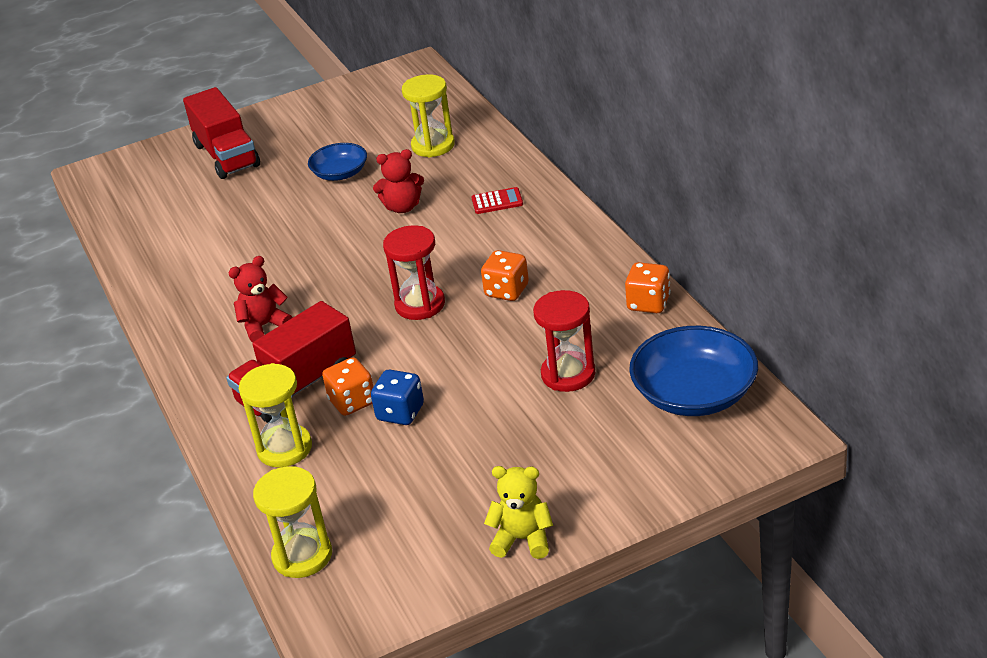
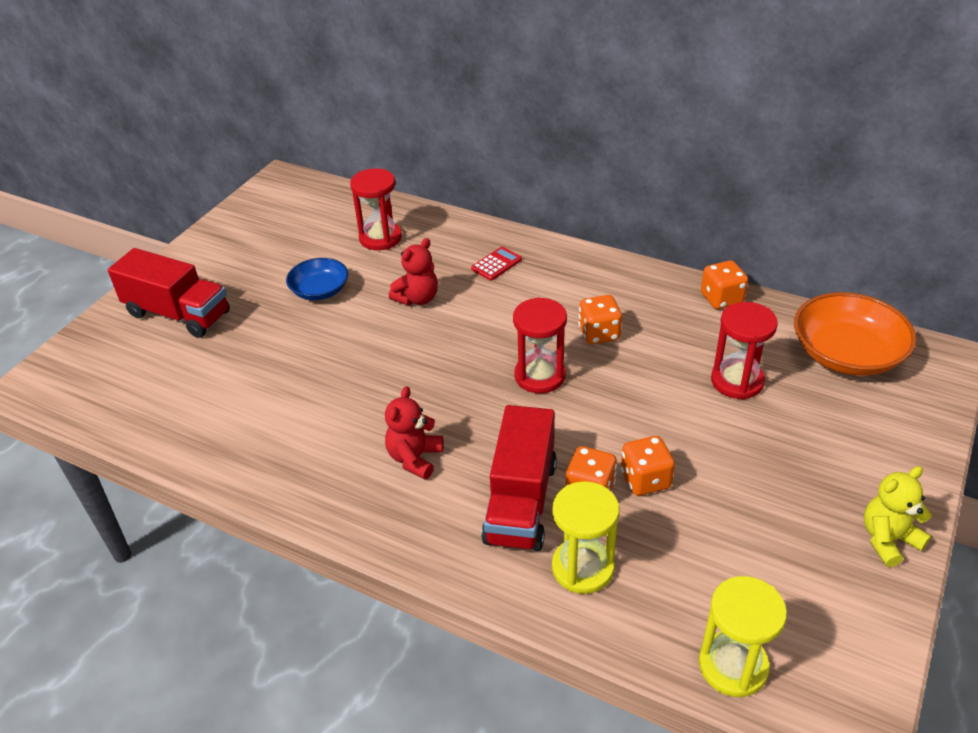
camera: 40 degrees left, 5 degrees up
(400, 413) = (645, 480): blue dice -> orange dice
(433, 145) = (380, 238): yellow hourglass -> red hourglass
(694, 394) = (846, 354): blue bowl -> orange bowl

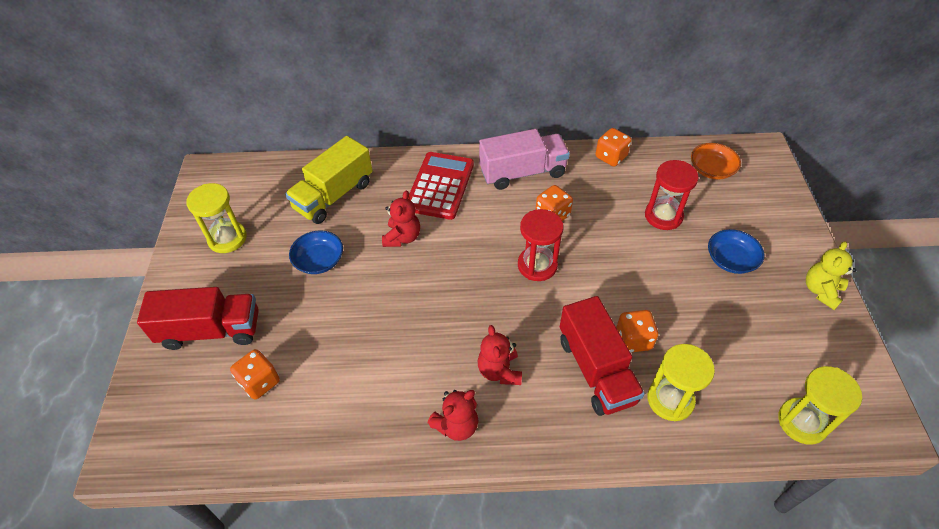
camera: 30 degrees left, 10 degrees up
(253, 242) = (227, 238): none -> yellow hourglass
(330, 488) = (456, 425): none -> red teddy bear
(380, 238) = (334, 196): red hourglass -> yellow truck
(496, 264) = (440, 186): red calculator -> red calculator, size x2.15
(599, 281) = (522, 172): none -> pink truck
(645, 480) = (661, 315): orange dice -> orange dice (260, 382)
(788, 458) = (731, 260): none -> blue bowl
(846, 354) = (711, 169): orange bowl -> orange bowl, size x0.60

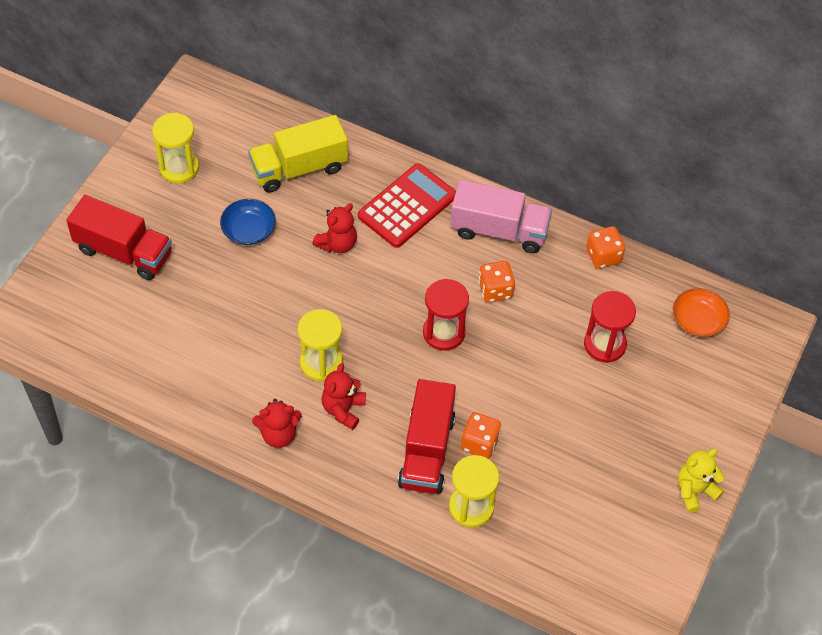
camera: 25 degrees right, 5 degrees up
(260, 382) = (141, 318): orange dice -> none
(731, 260) = (634, 419): blue bowl -> none
(802, 422) = (570, 583): yellow hourglass -> yellow hourglass (321, 363)

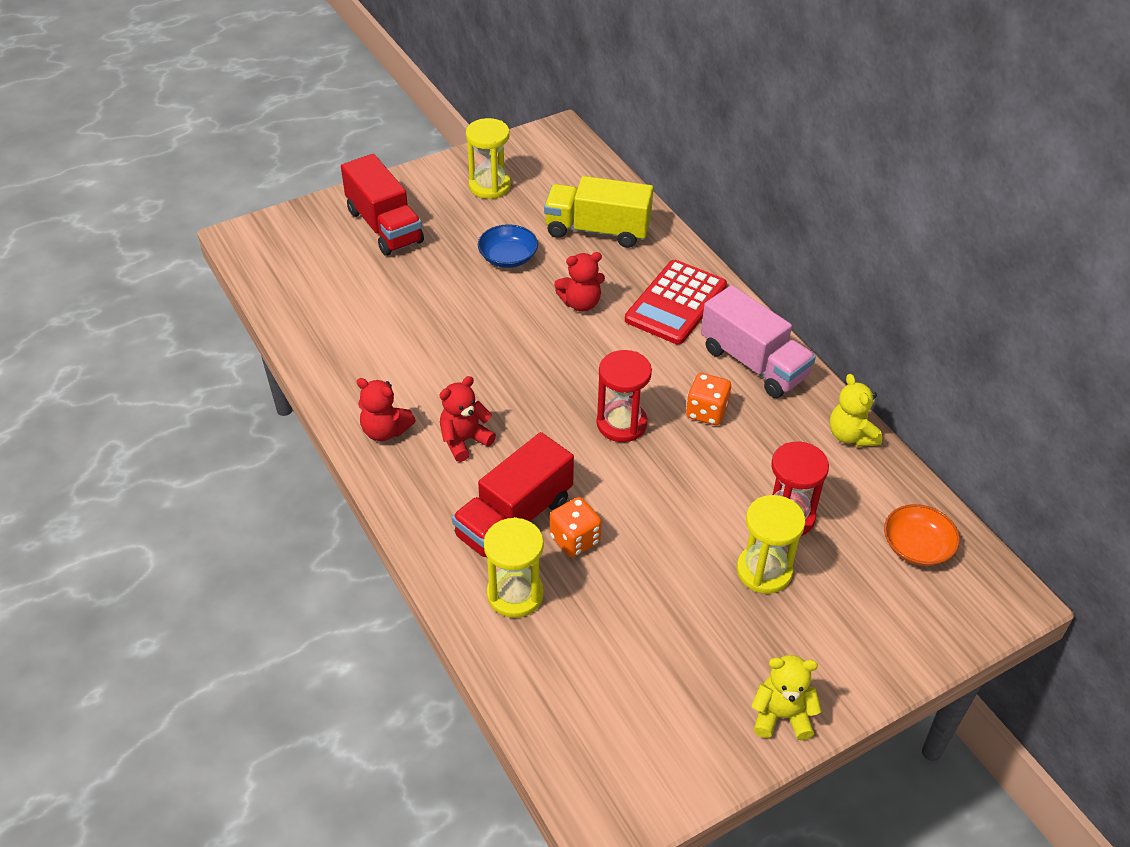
camera: 35 degrees right, 10 degrees down
(321, 363) = (478, 391): yellow hourglass -> yellow hourglass (764, 571)
(407, 206) = (675, 303): red calculator -> red calculator turned 135 degrees clockwise
(603, 256) = (850, 435): orange dice -> yellow teddy bear

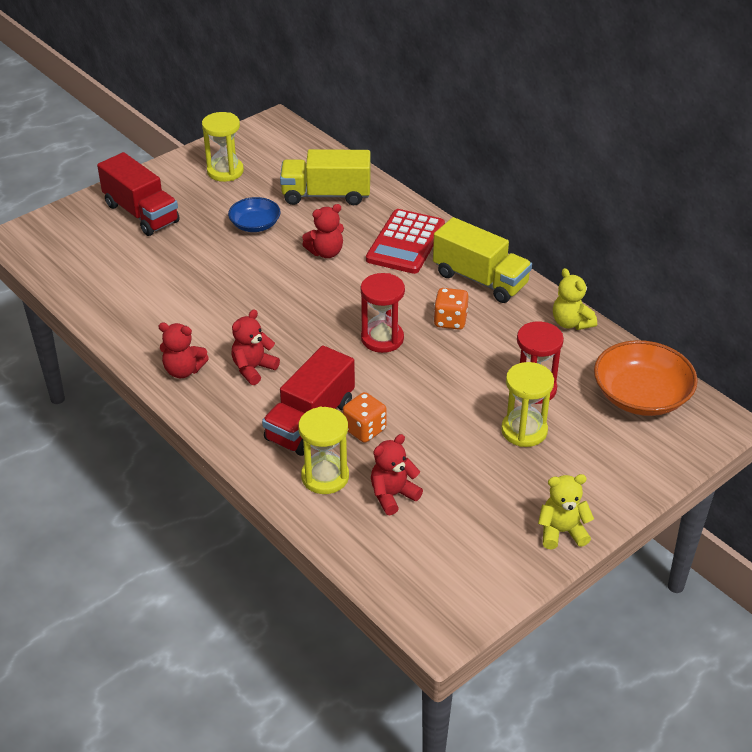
camera: 10 degrees left, 5 degrees down
(589, 632) = (393, 495): none -> red teddy bear
(753, 363) = (480, 279): pink truck -> yellow truck
(917, 546) = (641, 396): orange bowl -> orange bowl, size x1.67

